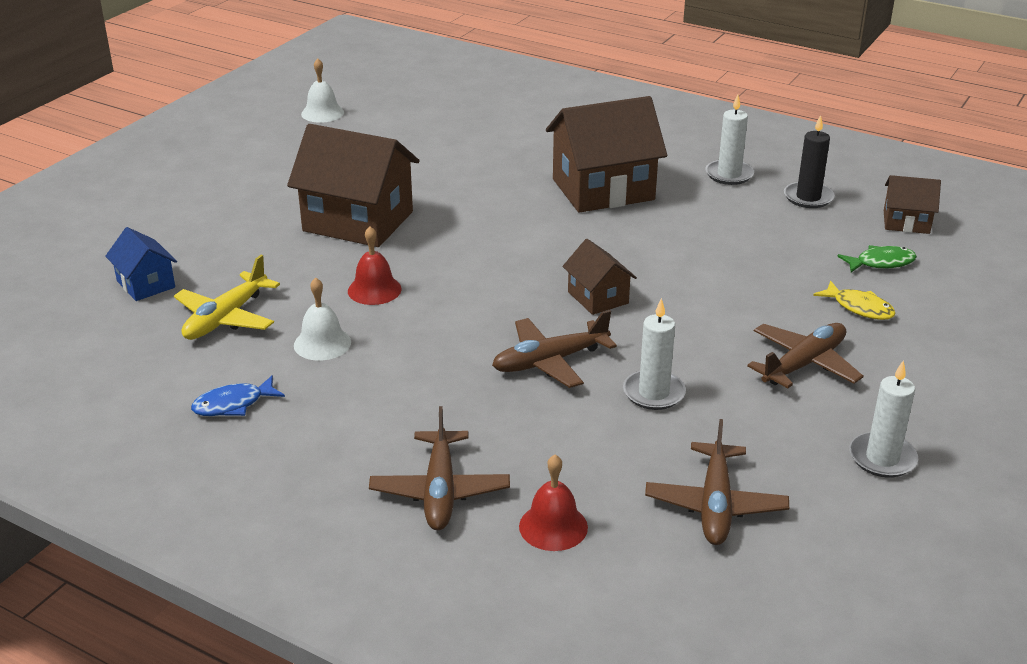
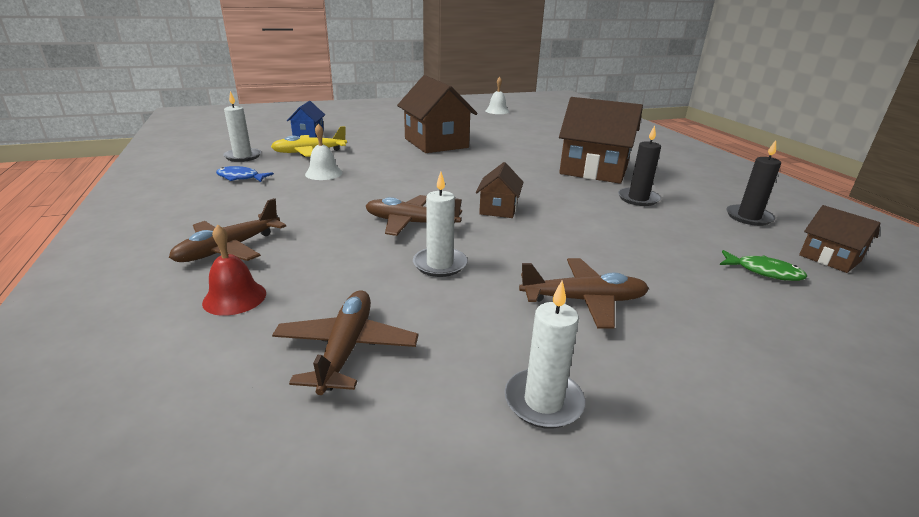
camera: 40 degrees right, 5 degrees down
(374, 290) = (389, 165): red bell -> none
(697, 216) = (638, 199): none -> black candle
(715, 505) = (346, 348): brown plane -> brown plane turned 135 degrees clockwise
(729, 175) = (698, 189): white candle -> white candle (243, 156)
(859, 308) = (696, 289): yellow fish -> none

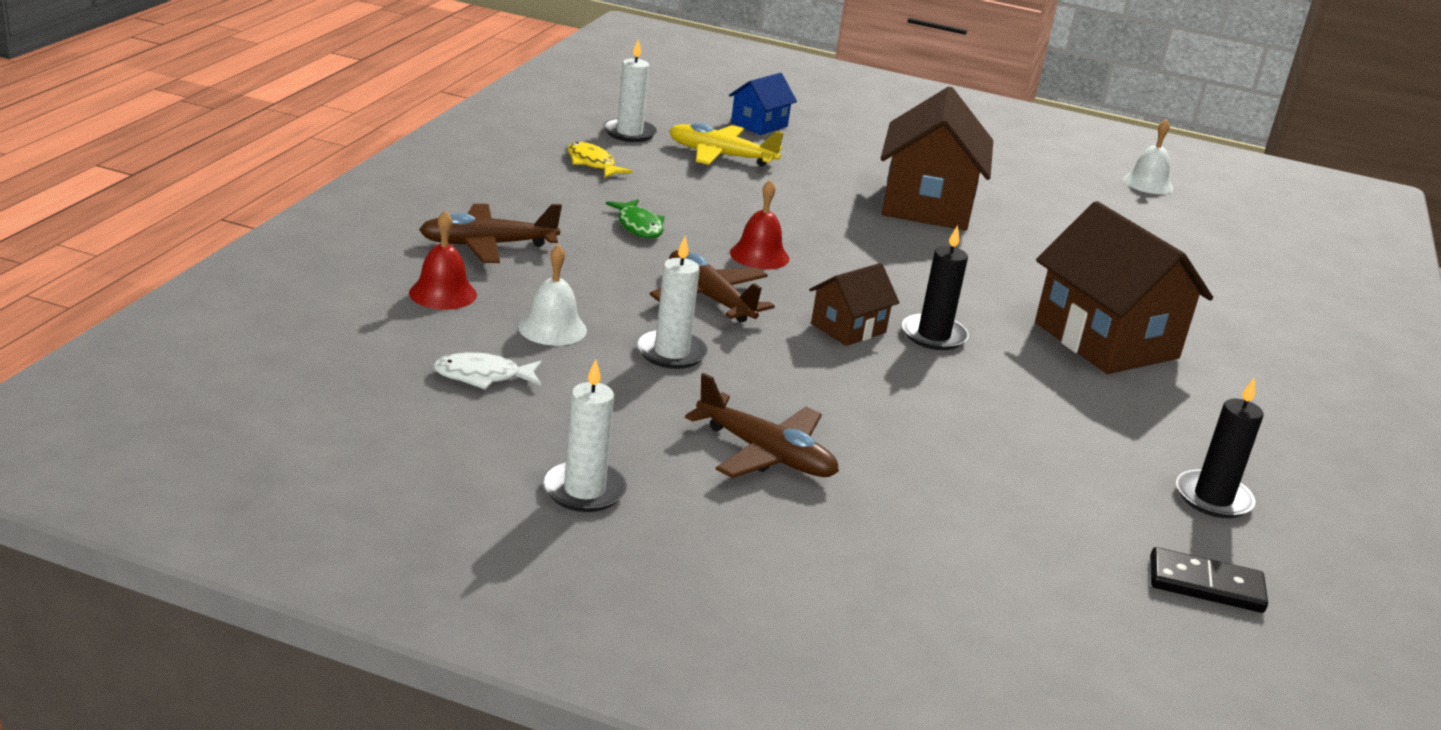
camera: 35 degrees right, 0 degrees up
(241, 178) = (592, 163): blue fish -> yellow fish
(323, 173) = (697, 194): white bell -> white bell (552, 328)
(346, 348) = (483, 376): brown plane -> white fish
(401, 191) = (759, 255): none -> red bell
(638, 199) = (1085, 402): black candle -> black candle (933, 335)
(763, 272) = (1059, 544): green fish -> green fish (638, 226)
(829, 258) = (1205, 585): brown house -> black domino

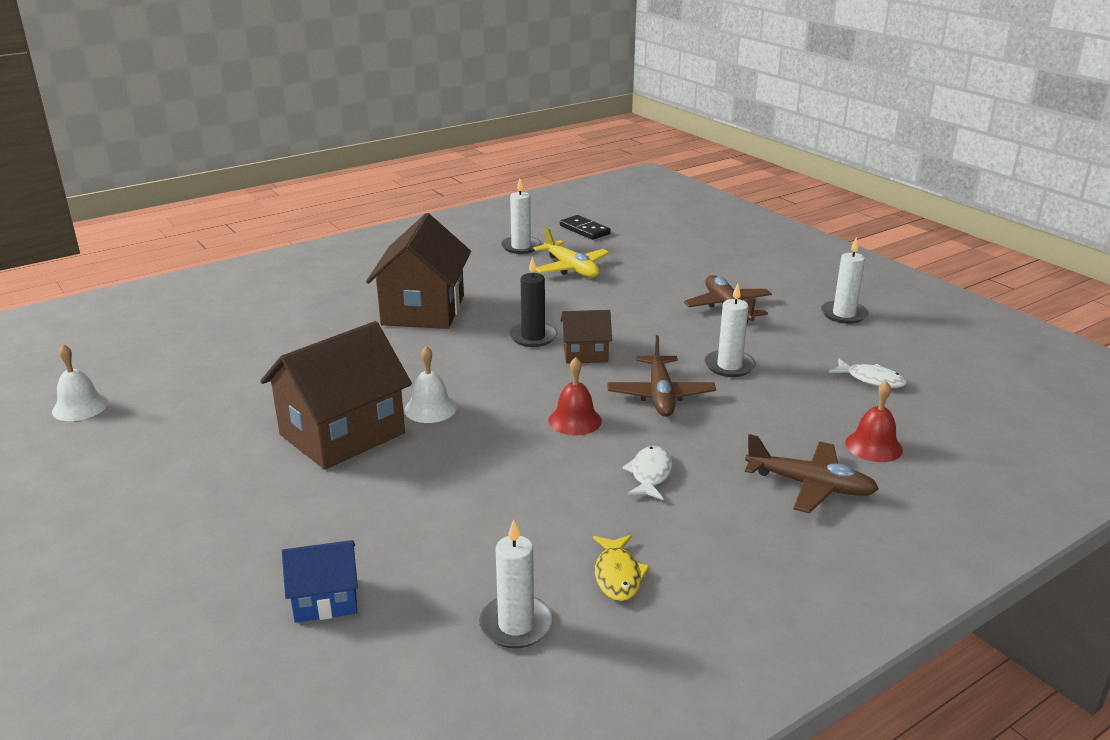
camera: 140 degrees left, 0 degrees up
(552, 328) = (802, 400): white bell -> white bell (430, 408)
(638, 226) = (650, 474): green fish -> white fish
(720, 156) = (452, 552): yellow plane -> yellow plane (571, 268)
(1213, 498) = (521, 247): black candle -> white candle

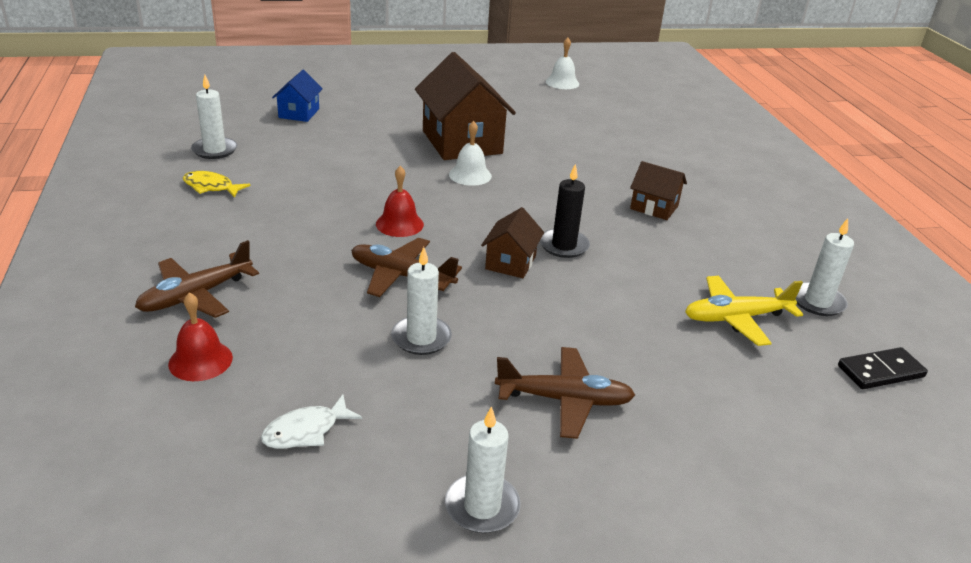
camera: 110 degrees right, 5 degrees up
(423, 310) = (654, 207): brown house -> brown house, size x0.51
(650, 474) = (295, 231): white fish -> none

